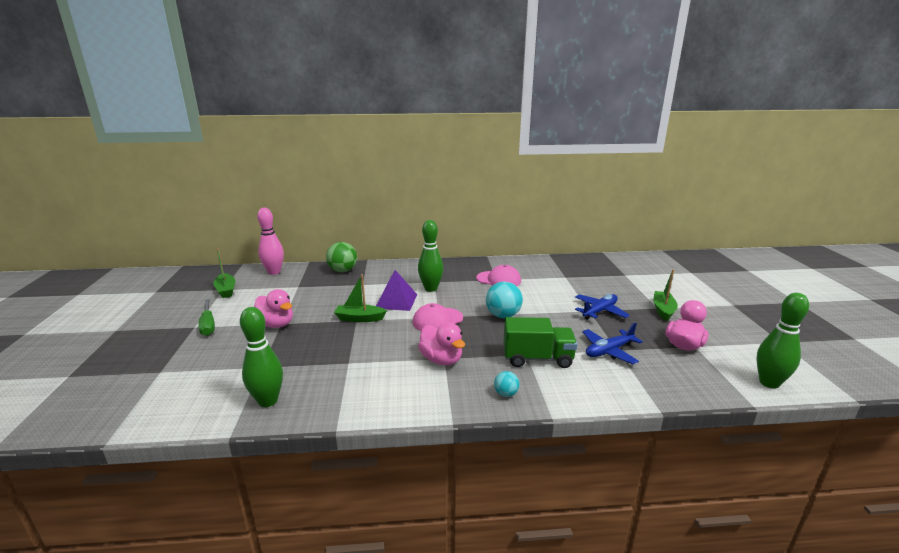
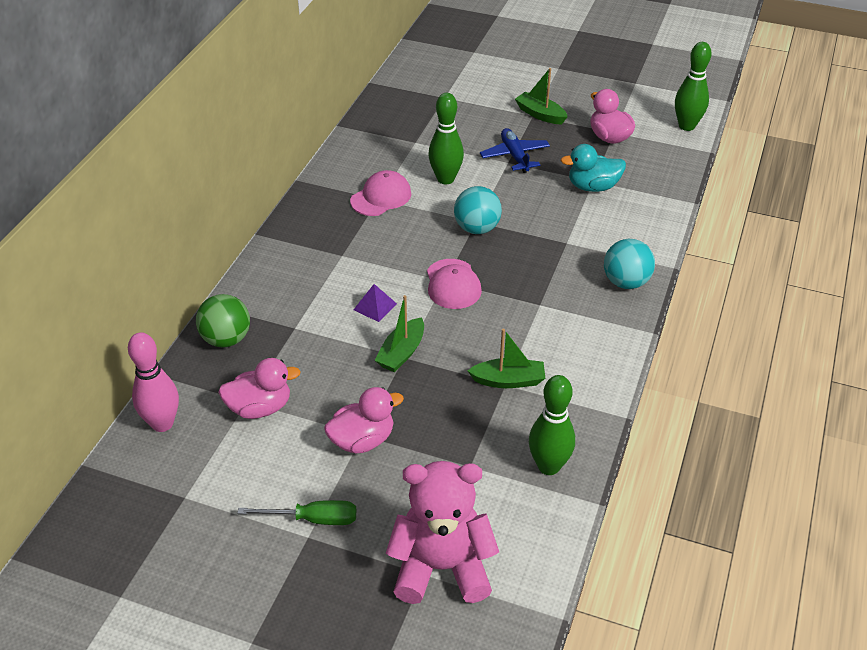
camera: 65 degrees left, 20 degrees up
(165, 377) = (441, 567): none -> pink teddy bear
(226, 290) = (193, 493): green boat -> green boat (508, 380)
(396, 301) = (375, 306): purple pyramid -> purple pyramid, size x0.60
(431, 288) = (361, 265): green bowling pin -> green bowling pin (445, 179)
(441, 360) = (542, 307): pink duck -> pink duck (260, 408)
(506, 394) = (626, 282): turquoise ball -> turquoise ball, size x1.87
(537, 358) = (579, 238): green truck -> none
(609, 351) = (593, 187): blue plane -> turquoise duck

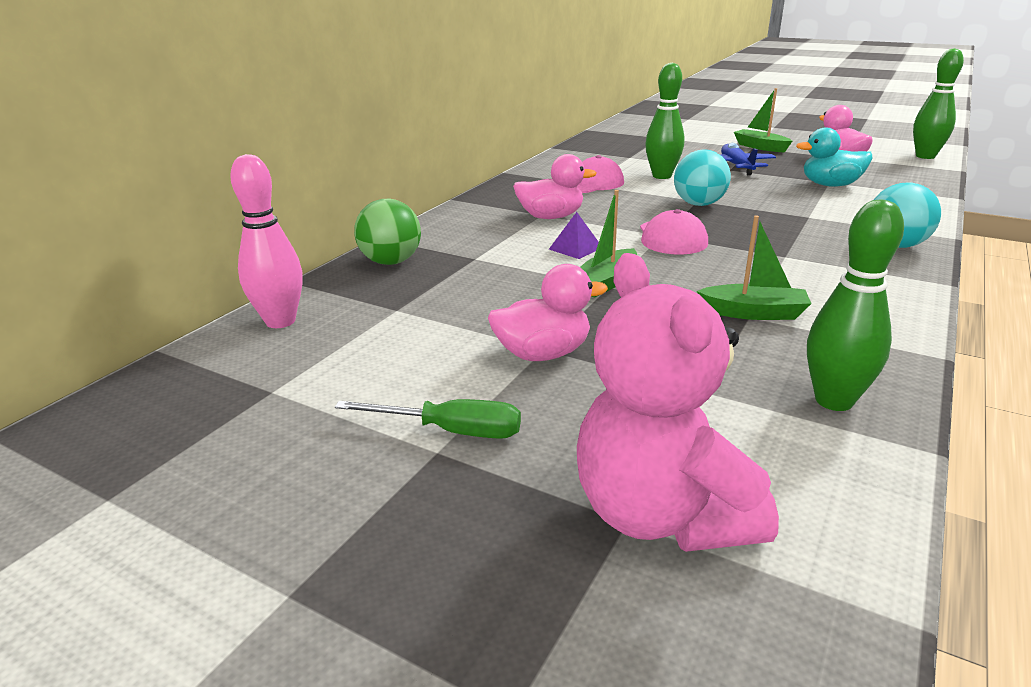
camera: 10 degrees right, 15 degrees down
(260, 408) = (411, 316): pink duck -> pink duck (551, 217)
(441, 567) = (661, 514): pink teddy bear -> pink teddy bear turned 120 degrees counterclockwise

